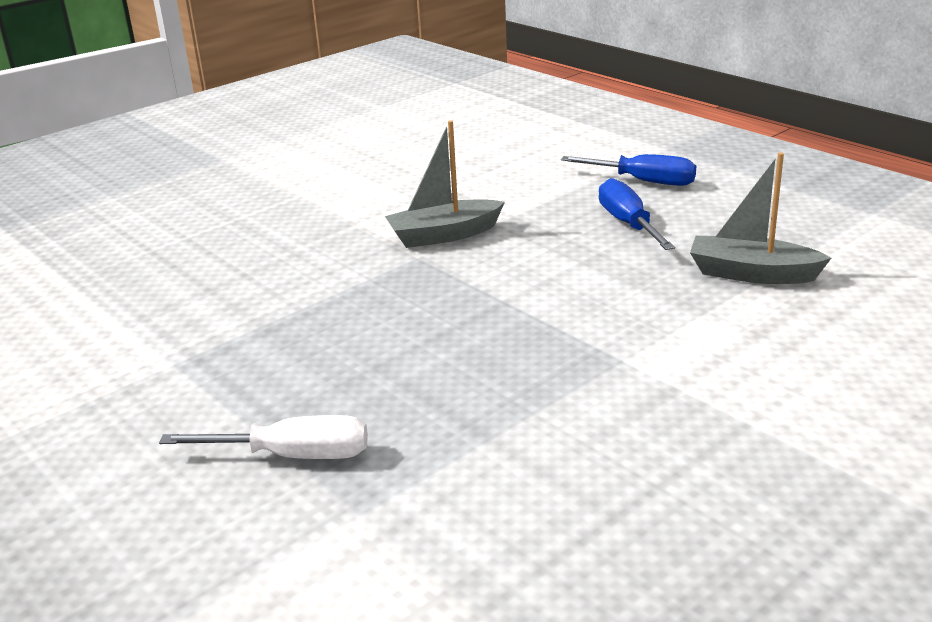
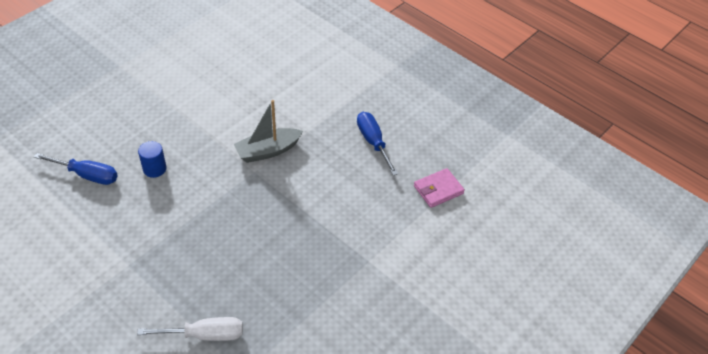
camera: 10 degrees left, 20 degrees up
(249, 256) = (154, 169): none -> blue cylinder
(643, 181) = (383, 100): blue screwdriver -> blue screwdriver (87, 175)
(752, 274) = (438, 190): grey boat -> pink wallet

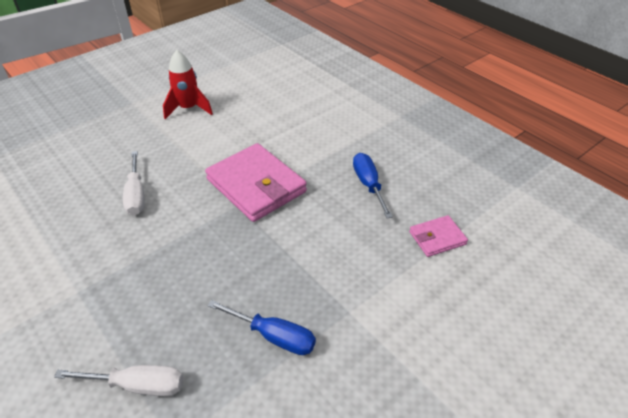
camera: 10 degrees right, 5 degrees down
(87, 175) = (67, 196): blue screwdriver -> blue screwdriver (273, 336)
(154, 169) = (136, 195): blue cylinder -> white screwdriver
(181, 69) = (188, 109): none -> red rocket
(268, 151) = (256, 186): grey boat -> pink wallet

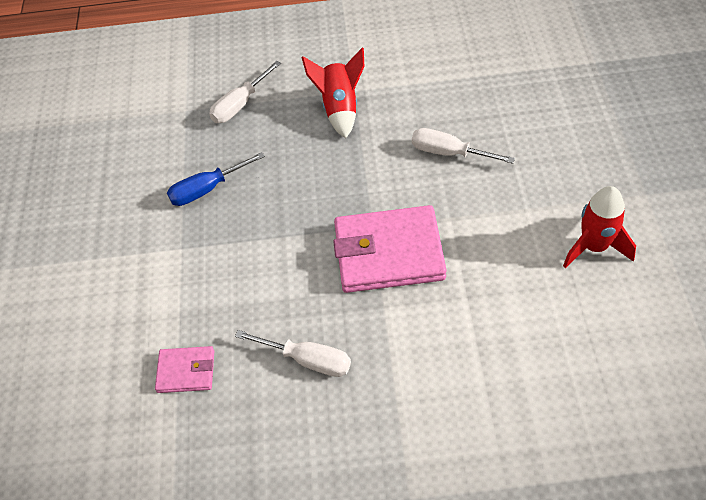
camera: 130 degrees right, 10 degrees up
(109, 289) = (340, 108): none -> red rocket
(368, 185) = (307, 360): blue screwdriver -> white screwdriver
(437, 238) = (186, 371): pink wallet -> pink wallet turned 75 degrees clockwise

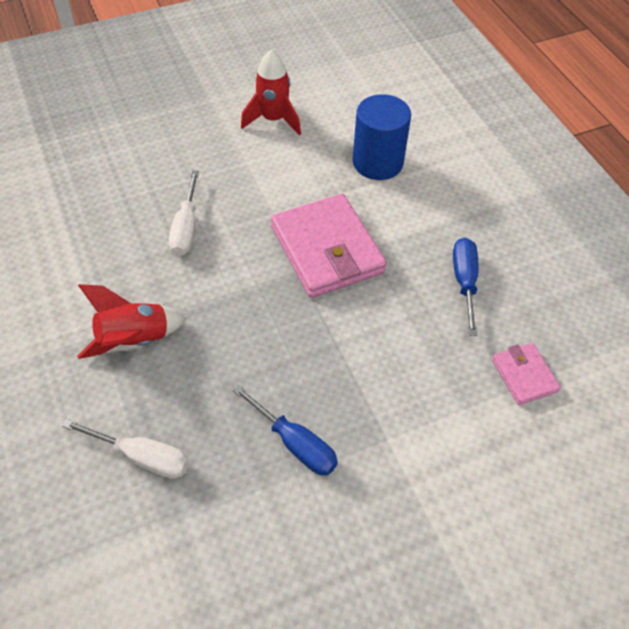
camera: 115 degrees left, 0 degrees up
(307, 360) = (464, 282): white screwdriver -> blue screwdriver
(501, 331) = (377, 162): none -> blue cylinder

